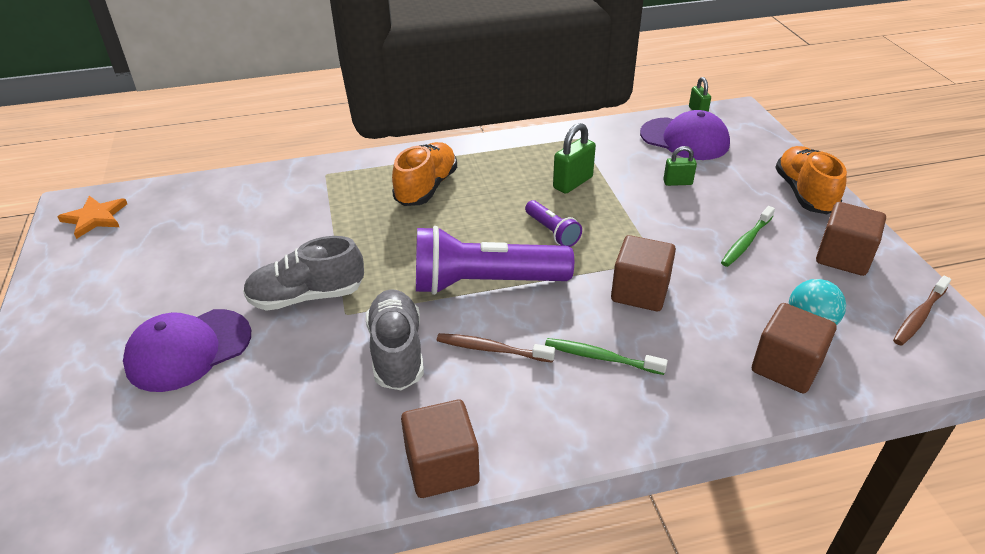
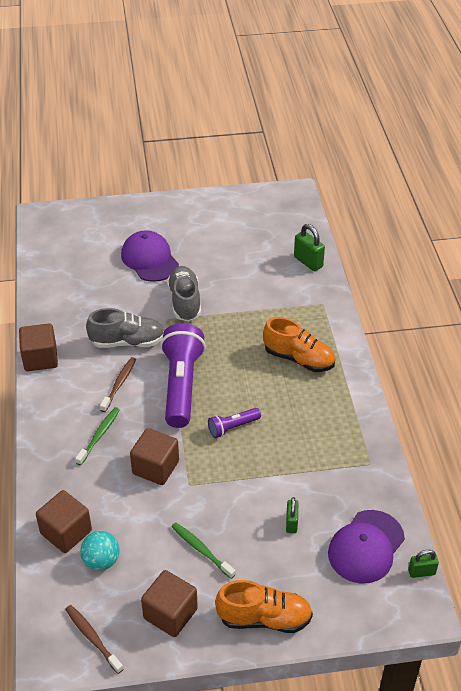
camera: 95 degrees right, 5 degrees up
(95, 218) = (279, 204): orange star -> none
(572, 183) = (298, 449): green padlock -> green padlock (308, 262)

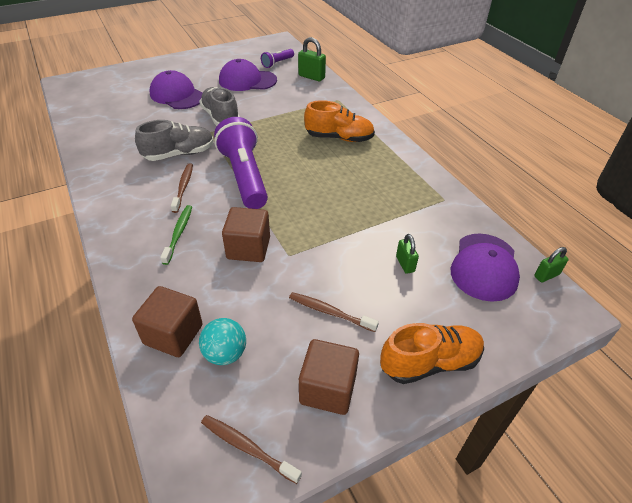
camera: 20 degrees left, 0 degrees up
(40, 358) = (95, 182): brown cube -> none
(201, 550) = (330, 312): green toothbrush -> brown toothbrush
(232, 427) = (308, 198): purple flashlight -> purple flashlight (277, 63)
(233, 253) = (247, 80): none -> purple cap

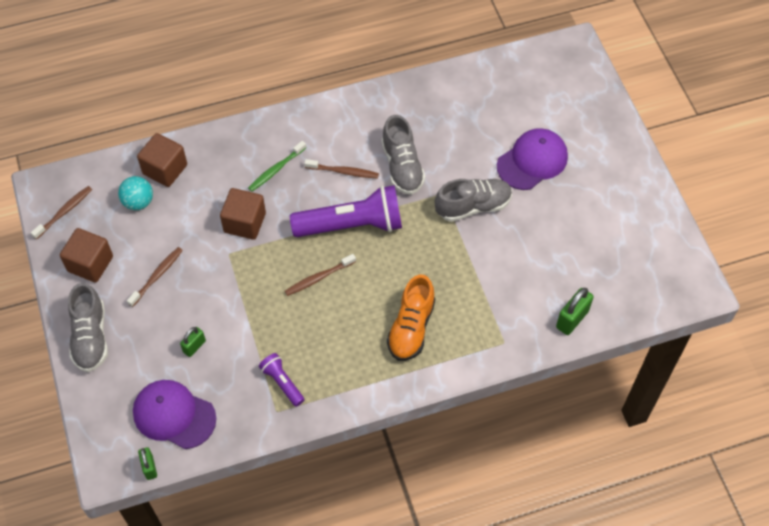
camera: 100 degrees right, 15 degrees up
(178, 233) = (276, 169): green toothbrush -> green toothbrush turned 120 degrees clockwise
(247, 80) = (566, 239): purple cap -> none
(277, 63) = (617, 280): purple flashlight -> purple flashlight (282, 382)
(304, 190) = (318, 278): none -> brown toothbrush
(405, 264) = (194, 346): green padlock -> green padlock turned 45 degrees counterclockwise
(430, 362) = (90, 337): orange shoe -> grey shoe

